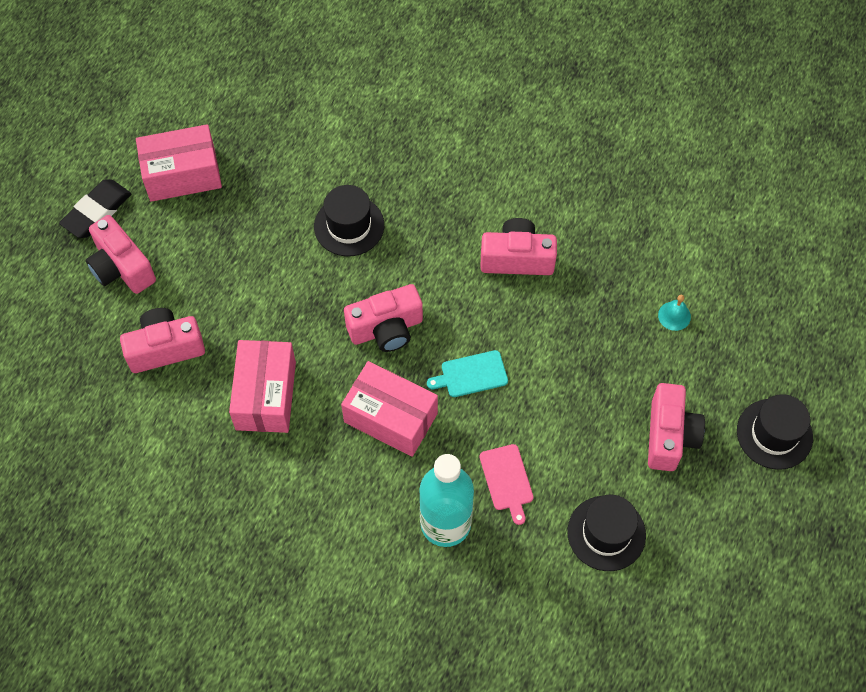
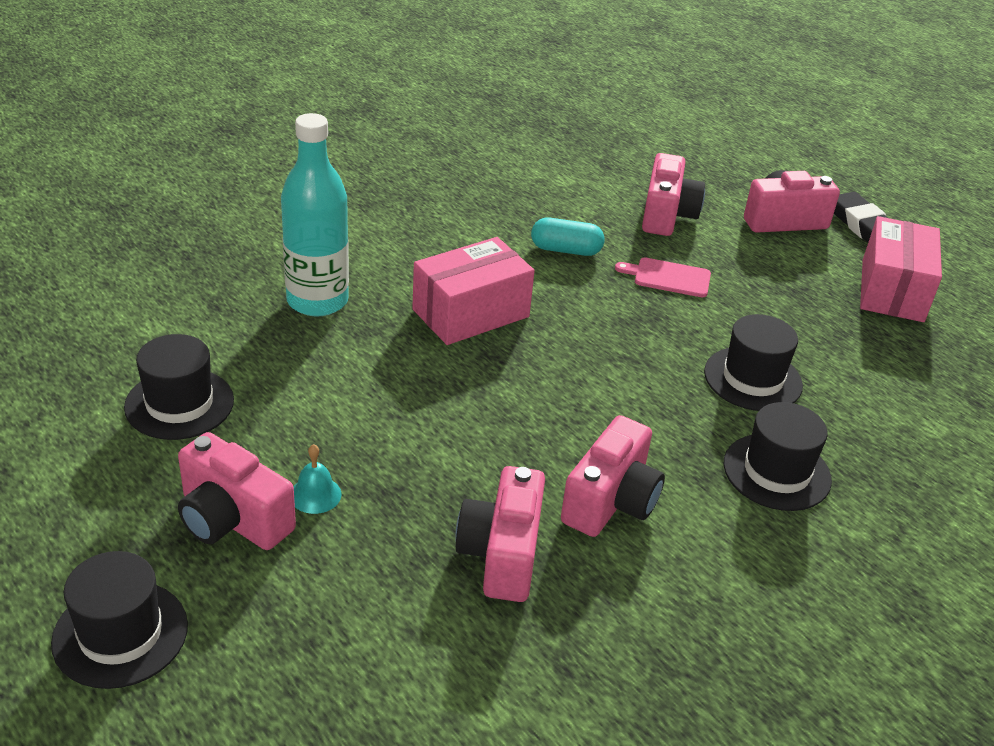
camera: 115 degrees right, 25 degrees down
(266, 395) = (566, 250): pink box -> turquoise capsule
(386, 329) = (585, 352): pink camera -> pink camera (502, 554)
(432, 188) = (776, 472): none -> black hat
(471, 374) = (473, 389): turquoise cutting board -> none
(507, 480) = (319, 360): pink cutting board -> pink cutting board (668, 277)
(674, 316) = (397, 623): turquoise bell -> turquoise bell (315, 494)

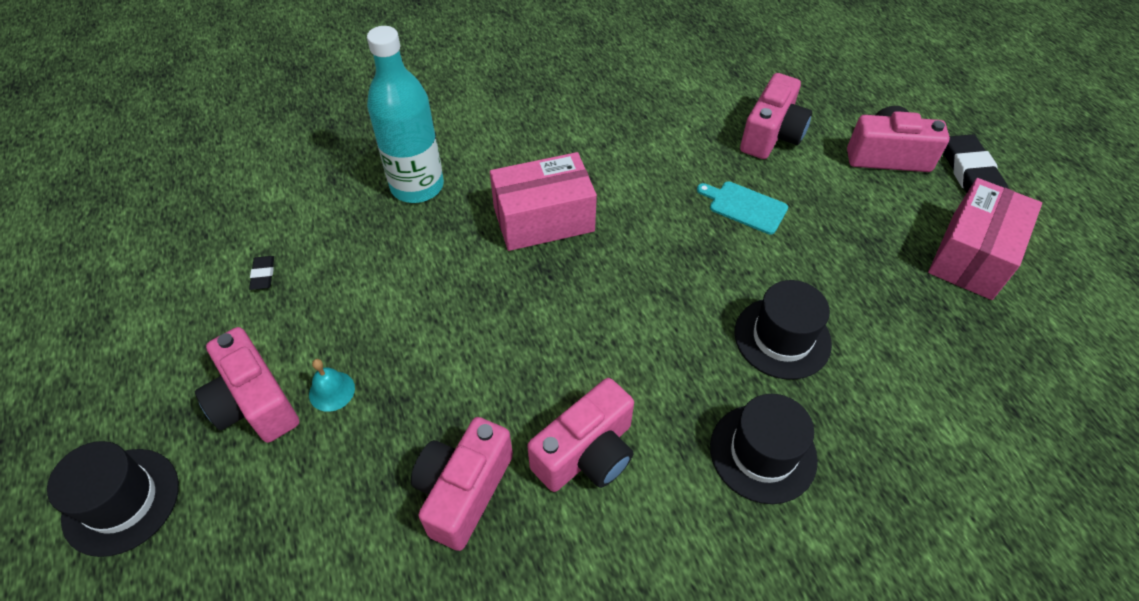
camera: 20 degrees right, 15 degrees up
(179, 404) = (263, 275): black hat -> black eraser
(566, 250) = (658, 162): turquoise capsule -> none
(668, 277) = (745, 206): pink cutting board -> turquoise cutting board

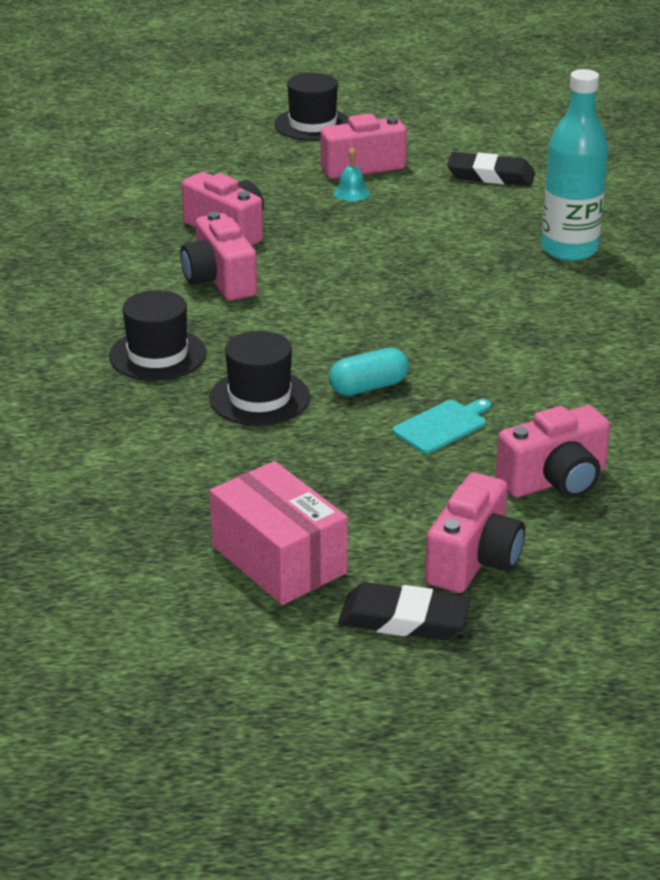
camera: 110 degrees right, 20 degrees down
(263, 275) = (490, 175): black eraser -> black eraser, size x2.07
(543, 219) = (488, 306): pink box -> none
(719, 266) = (368, 387): none -> turquoise capsule
(771, 135) = (555, 480): pink camera -> pink camera turned 75 degrees counterclockwise

